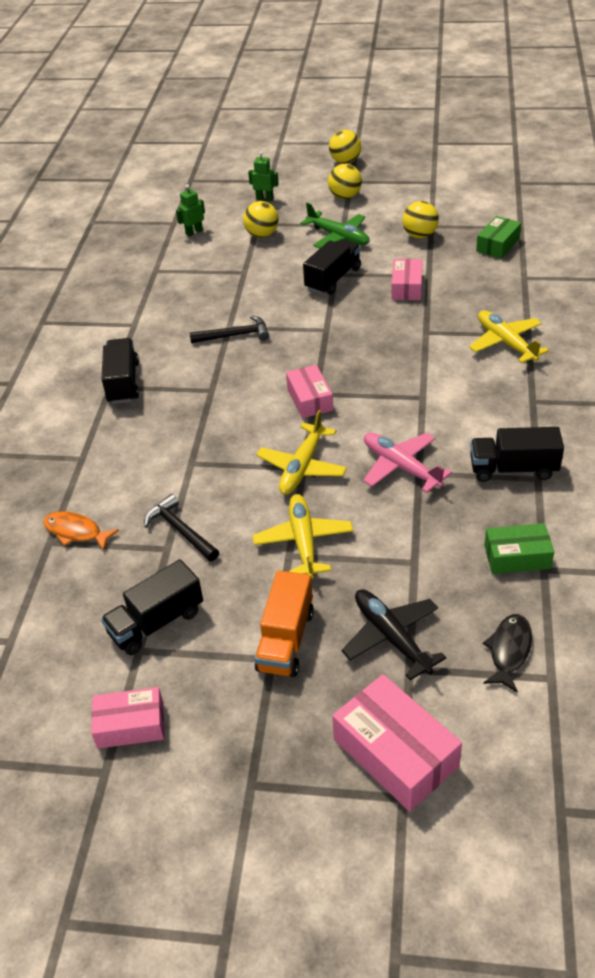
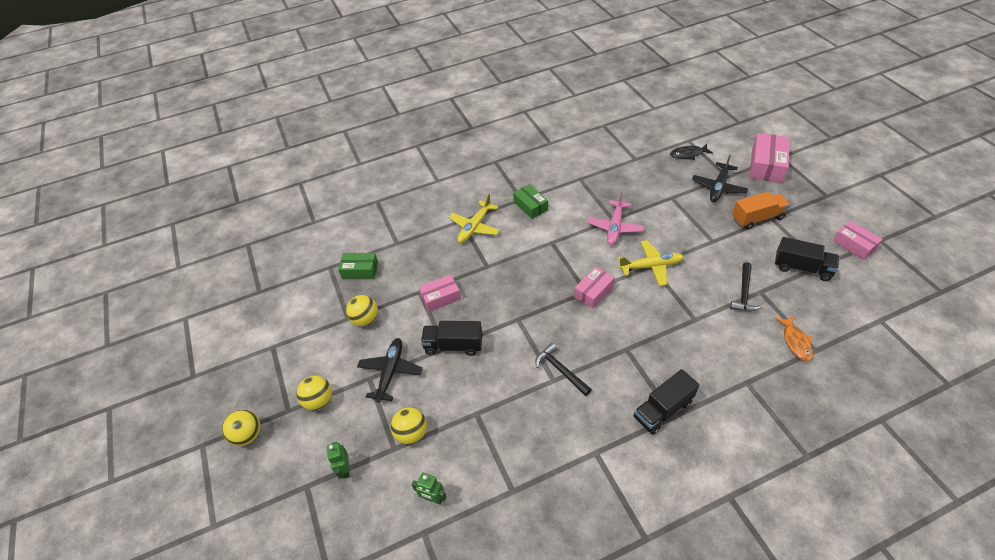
camera: 120 degrees left, 5 degrees up
(303, 542) = (699, 240): yellow plane -> none
(338, 237) = (390, 372): green plane -> black plane
(513, 469) = (580, 188): black truck -> none
(517, 557) = (636, 168): green box -> green box (530, 206)

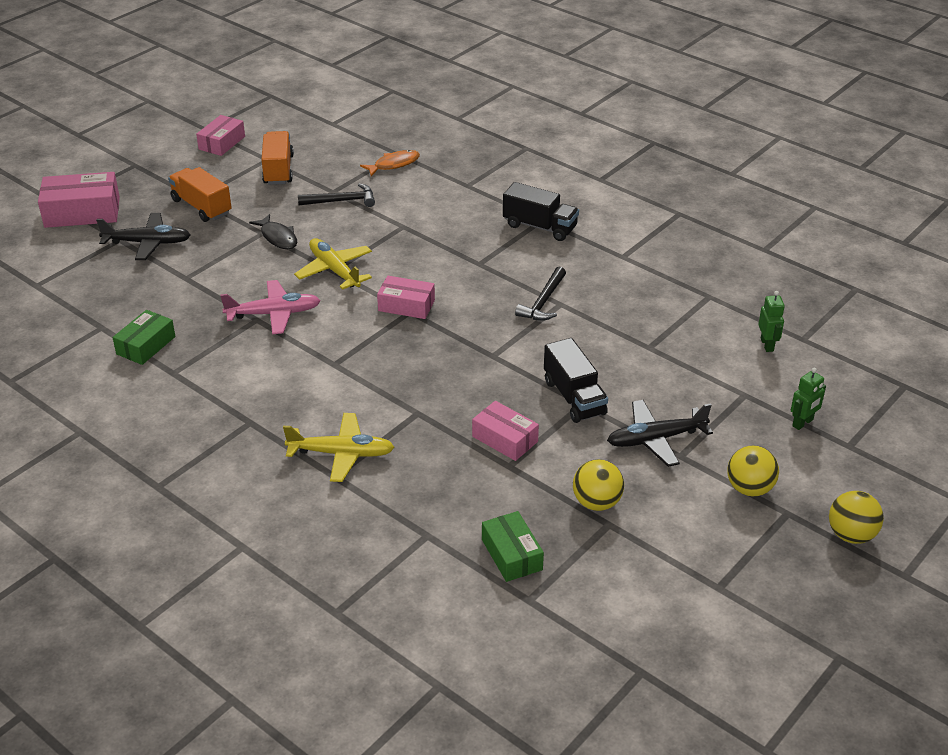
camera: 120 degrees left, 10 degrees down
(411, 433) = (716, 387): yellow ball -> none
(530, 206) = (263, 407): green box -> green box (146, 345)
(688, 154) = (74, 280): black fish -> black fish (278, 237)
(802, 268) = (278, 170): black truck -> orange truck

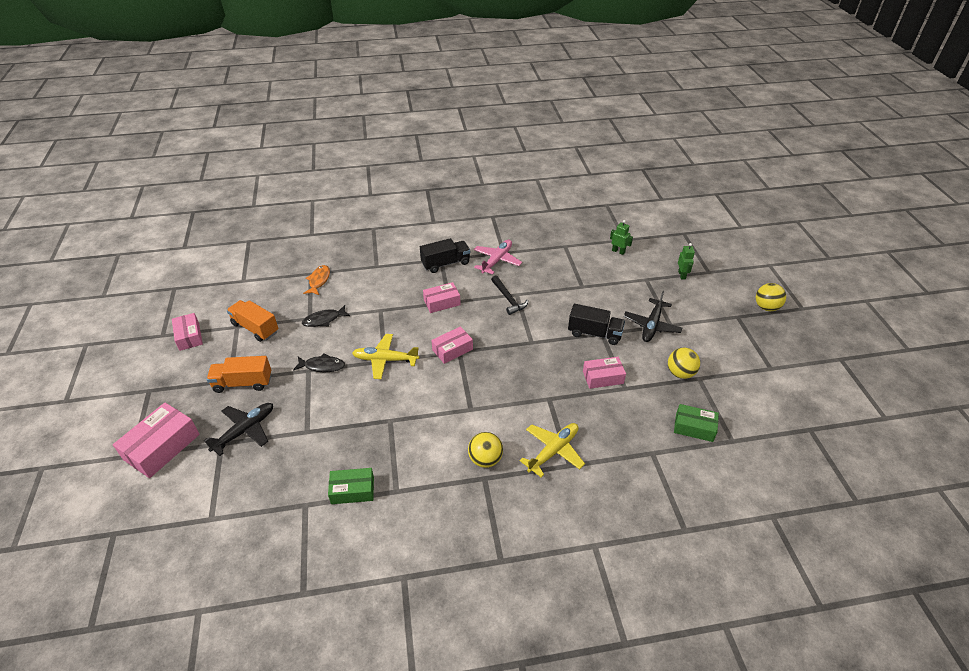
camera: 50 degrees left, 5 degrees up
(146, 345) = (352, 490): green box -> green box turned 75 degrees counterclockwise
(273, 314) = (394, 410): pink plane -> pink plane (497, 261)
(342, 201) = (324, 320): black hammer -> black fish
(471, 259) = (442, 302): none -> pink box
(749, 488) = (712, 317): yellow ball -> yellow ball (485, 459)

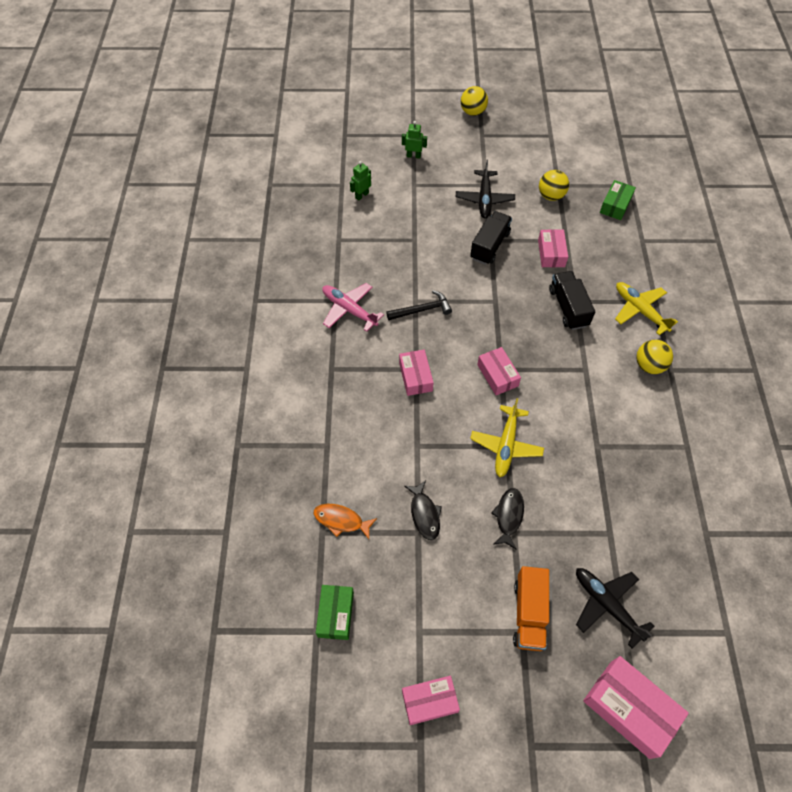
camera: 80 degrees left, 15 degrees up
(255, 328) = (426, 604): orange truck -> none
(352, 490) = (687, 487): green box -> green box (335, 614)
(445, 263) = (341, 364): black truck -> black truck (568, 307)
(652, 325) = (484, 199): black plane -> black plane turned 60 degrees clockwise

